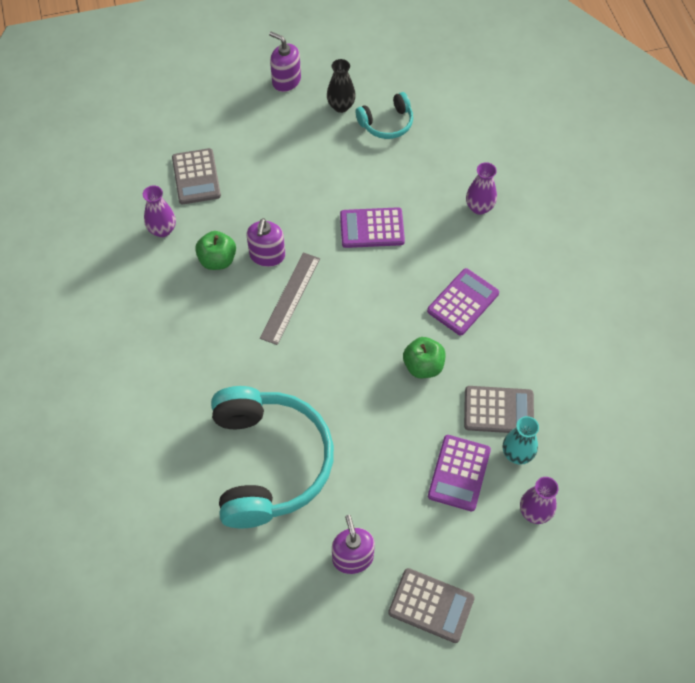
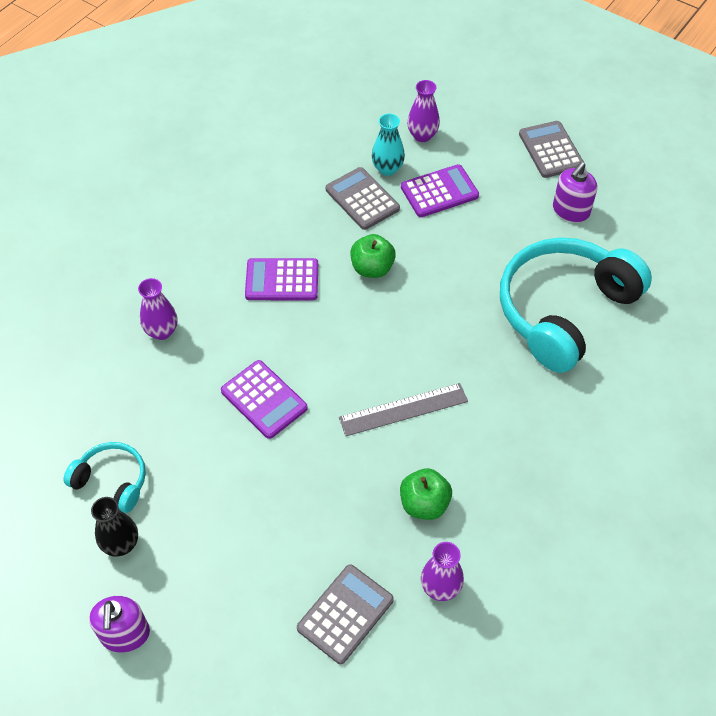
camera: 130 degrees left, 5 degrees down
(267, 255) = (377, 464): purple soap dispenser -> none

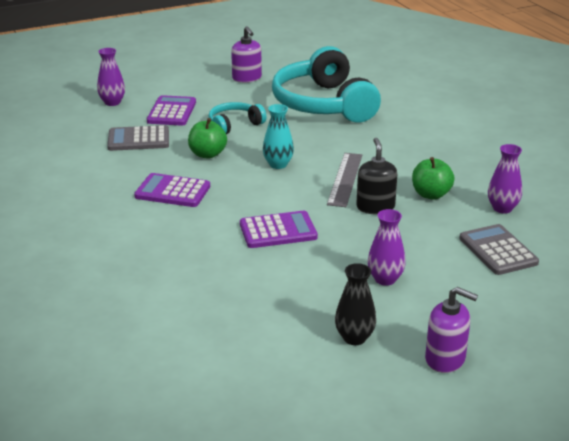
camera: 60 degrees left, 25 degrees down
(112, 481) = (285, 326): turquoise headphones -> turquoise headphones (234, 125)
(162, 331) = (156, 259): purple vase -> purple vase (385, 279)
(282, 280) = (172, 191): purple calculator -> purple calculator turned 75 degrees clockwise
(362, 462) = (375, 207): none -> black soap dispenser
(387, 169) = (124, 123): turquoise vase -> turquoise vase (278, 164)
(550, 150) = (188, 69): grey calculator -> none

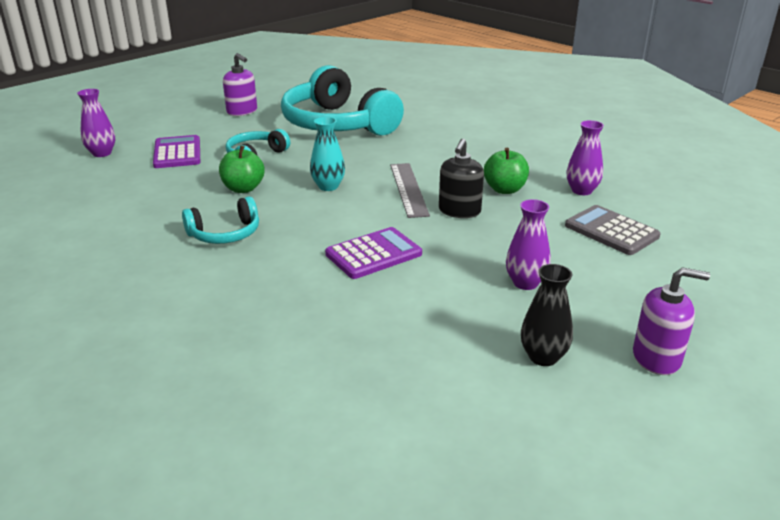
camera: 20 degrees left, 0 degrees up
(138, 139) = (153, 186): grey calculator -> none
(172, 191) = (225, 234): purple calculator -> turquoise headphones
(375, 207) = (459, 211): black soap dispenser -> black soap dispenser turned 135 degrees counterclockwise

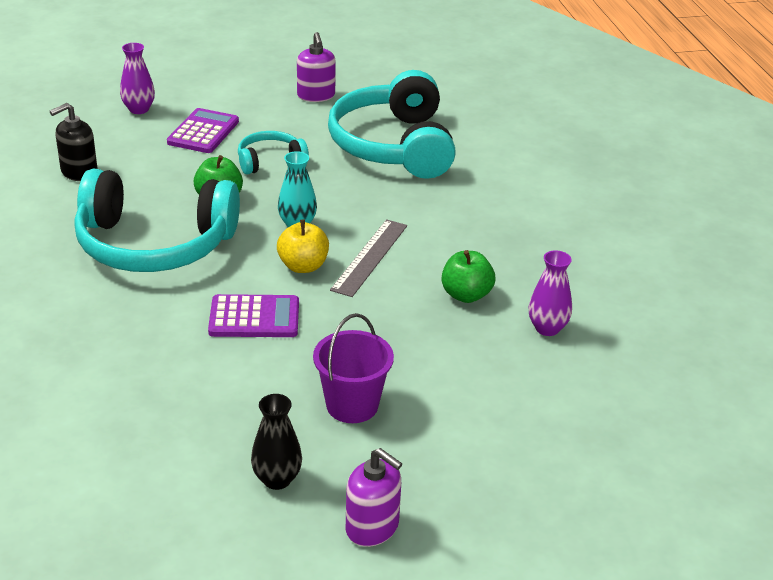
camera: 30 degrees right, 5 degrees up
(225, 234) = (154, 244): turquoise headphones -> turquoise headphones, size x2.10
(367, 209) = (303, 266): none -> yellow apple
(459, 211) = (388, 302): black soap dispenser -> black soap dispenser (79, 172)
(525, 283) = (352, 405): purple vase -> purple bucket
(611, 231) = (511, 387): grey calculator -> none

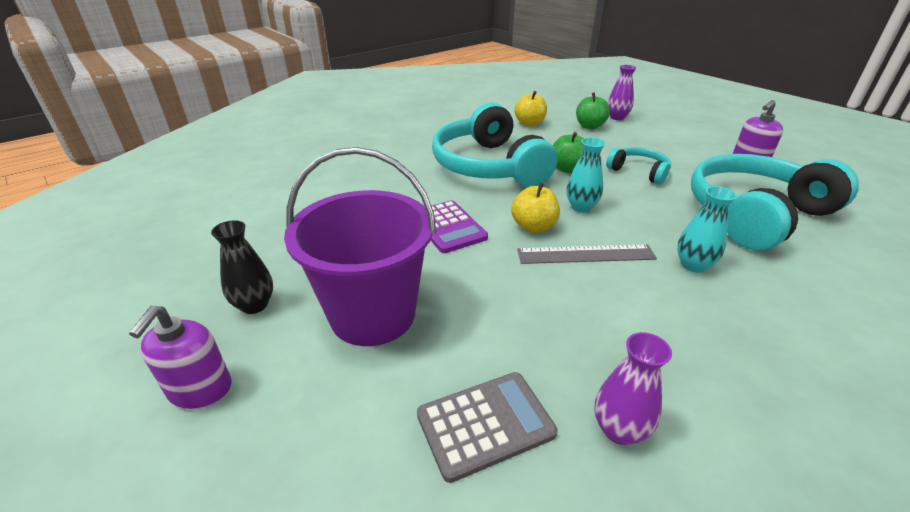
camera: 65 degrees right, 0 degrees up
(79, 172) = (529, 123): black soap dispenser -> yellow apple
(203, 132) = (629, 141): purple calculator -> none
(352, 405) = (373, 314): purple bucket -> purple bucket, size x1.63
(428, 213) = (693, 265): none -> turquoise vase
(466, 295) = (602, 334): green apple -> green apple (590, 126)
(507, 383) = (485, 424): none -> grey calculator

